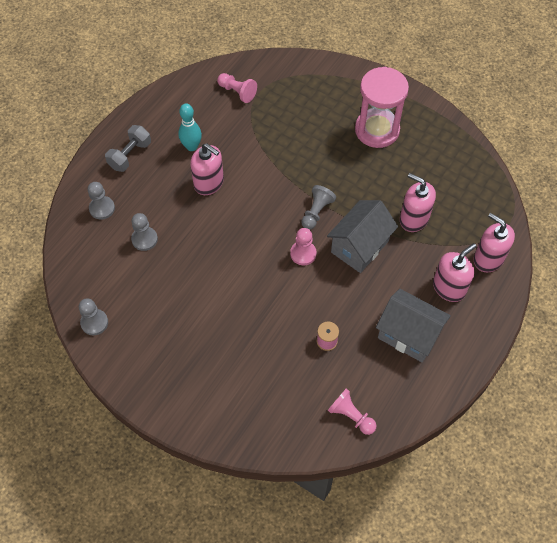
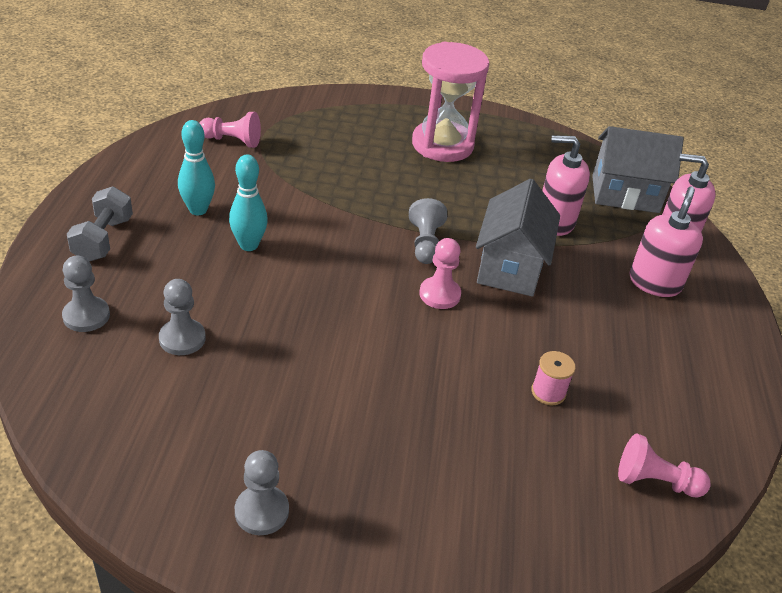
camera: 30 degrees left, 20 degrees down
(94, 322) = (149, 485): grey pawn -> grey pawn (261, 511)
(209, 183) = (249, 245): pink soap dispenser -> turquoise bowling pin
(408, 335) = (649, 350): grey house -> grey house (625, 194)

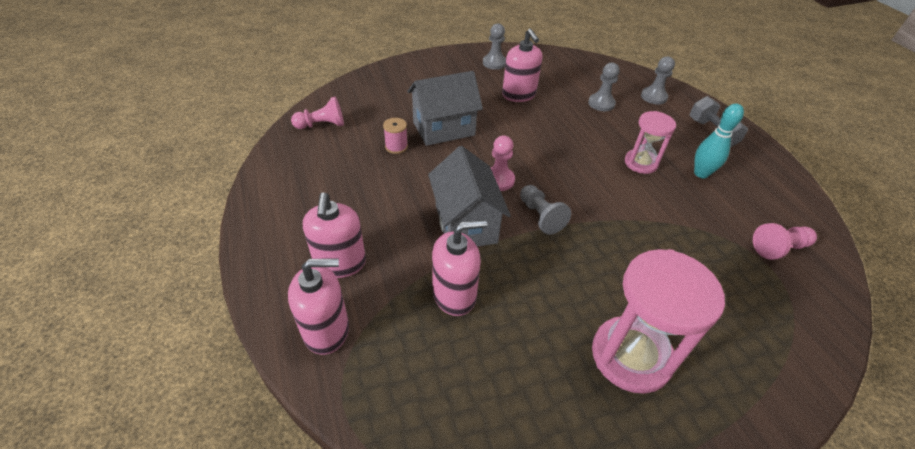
camera: 155 degrees right, 5 degrees up
(249, 245) = (641, 163): turquoise bowling pin -> pink hourglass
(292, 410) = (519, 95): none -> pink soap dispenser
(625, 194) = (396, 386): grey house -> grey house (444, 129)

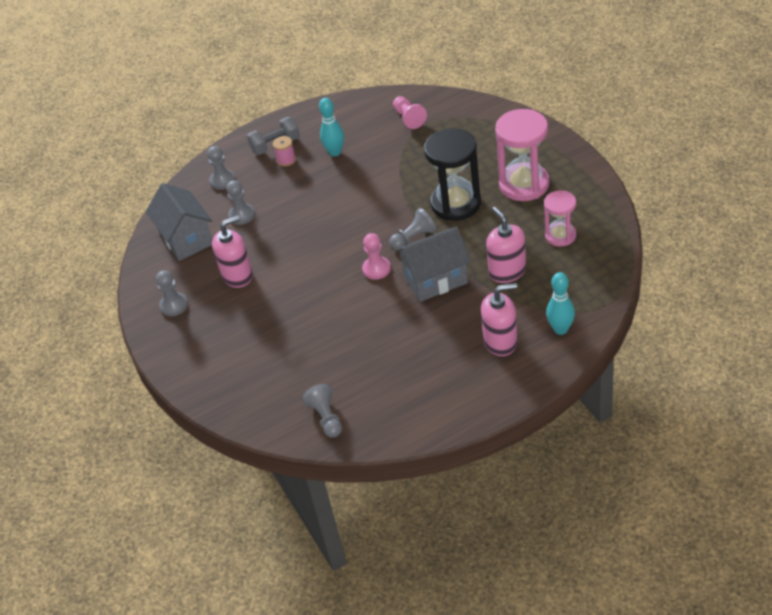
camera: 90 degrees left, 0 degrees up
(322, 125) = (326, 418): pink pawn -> grey pawn
(326, 330) = (560, 329): pink soap dispenser -> turquoise bowling pin
(396, 146) = (347, 348): pink spool -> pink spool (286, 160)
(444, 129) = (310, 320): grey house -> grey house (186, 239)
(597, 266) = (456, 204): none -> black hourglass
(641, 163) = (330, 186): pink hourglass -> pink hourglass (560, 235)

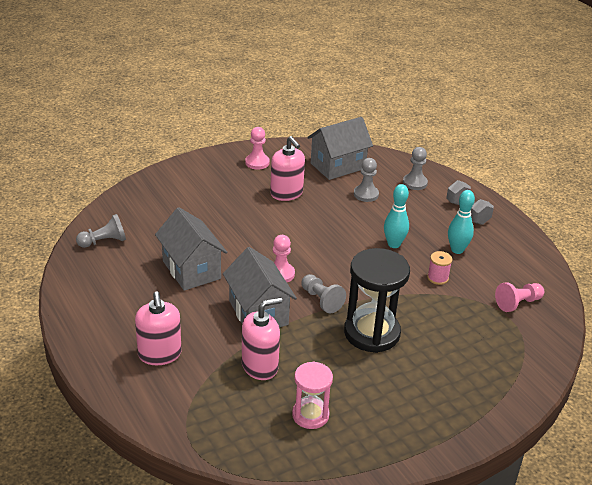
camera: 80 degrees right, 10 degrees down
(174, 305) = (257, 162): grey pawn -> pink pawn
(286, 160) = (444, 219): pink spool -> pink spool (437, 278)
(373, 336) = (191, 270): none -> grey house
(524, 184) = (401, 391): pink hourglass -> none
(560, 329) = (164, 402): turquoise bowling pin -> turquoise bowling pin (394, 244)

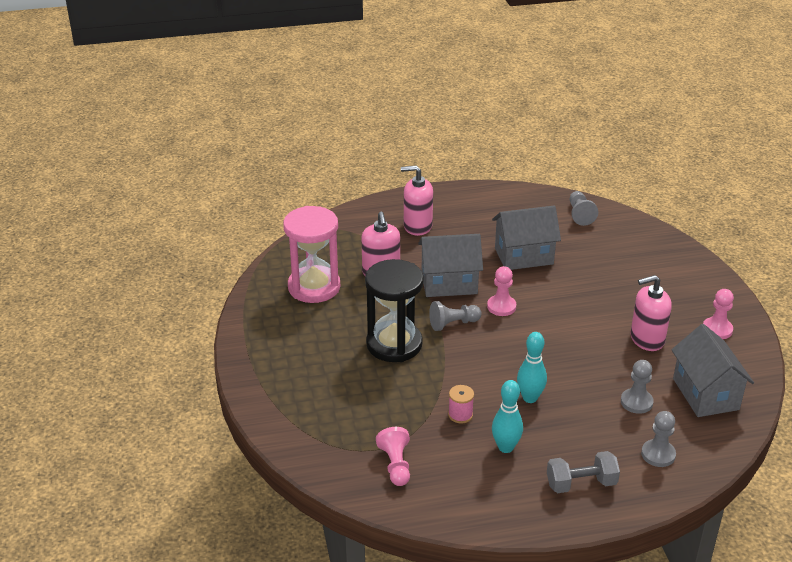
camera: 110 degrees right, 0 degrees up
(310, 415) = (314, 287): pink hourglass -> pink hourglass, size x1.68

